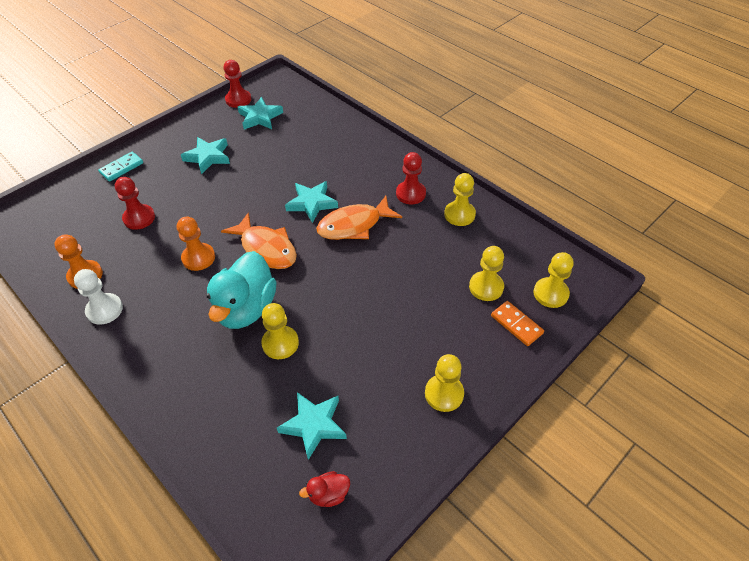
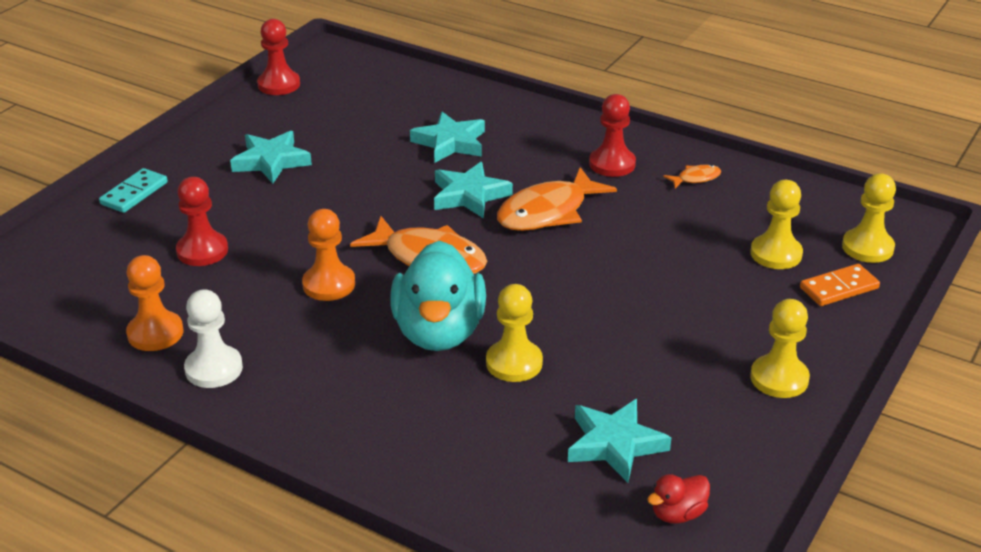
camera: 15 degrees left, 15 degrees down
(260, 117) = (327, 102): turquoise star -> turquoise star (450, 143)
(459, 214) = (696, 178): yellow pawn -> orange fish
(516, 324) = (839, 288): orange domino -> orange domino turned 60 degrees counterclockwise

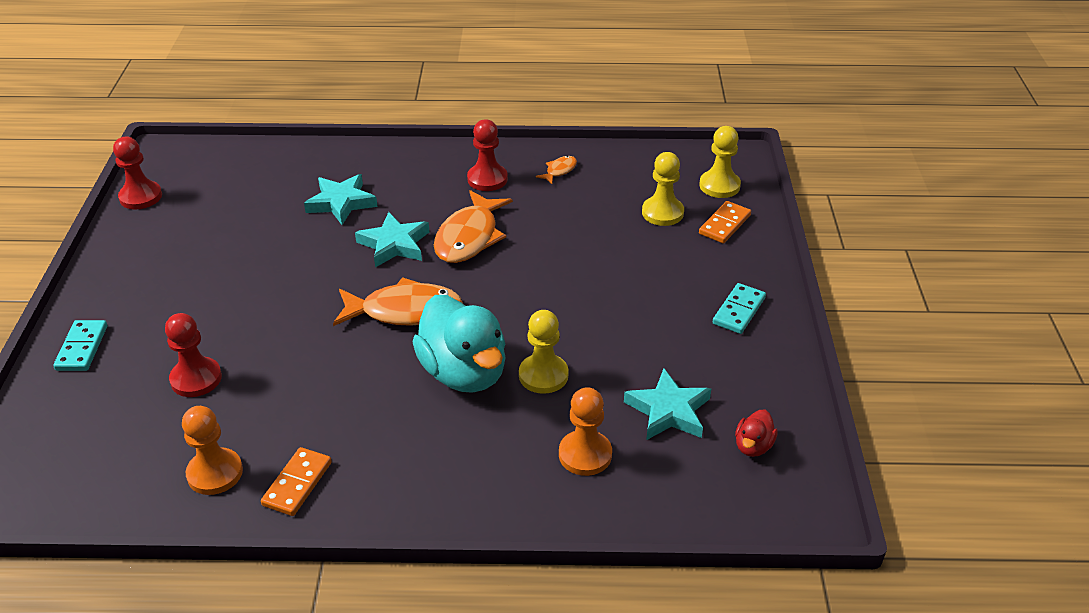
camera: 30 degrees left, 5 degrees up
(214, 369) = (297, 484): white pawn -> orange domino
(271, 161) = (193, 272): turquoise star -> none
(329, 284) = (338, 367): orange pawn -> orange pawn (585, 454)
(779, 378) = (739, 311): yellow pawn -> turquoise domino

